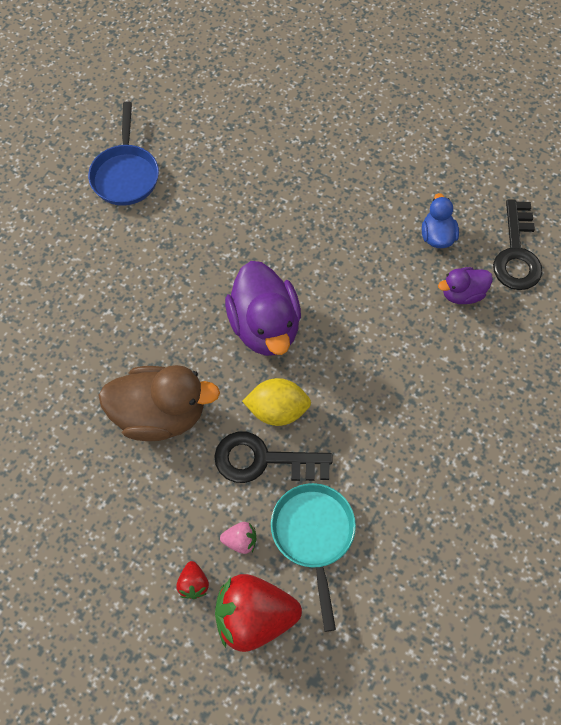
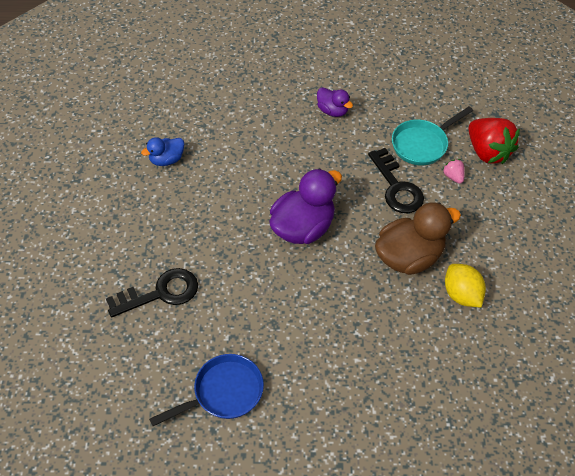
camera: 120 degrees left, 10 degrees down
(160, 414) = (409, 257): brown duck -> brown duck turned 90 degrees clockwise
(193, 584) = (494, 187): red strawberry -> none
(277, 410) = (359, 194): yellow lemon -> yellow lemon (461, 295)
(462, 294) = (207, 131): purple duck -> purple duck (332, 111)
(516, 253) = (156, 114): black key -> black key (160, 293)

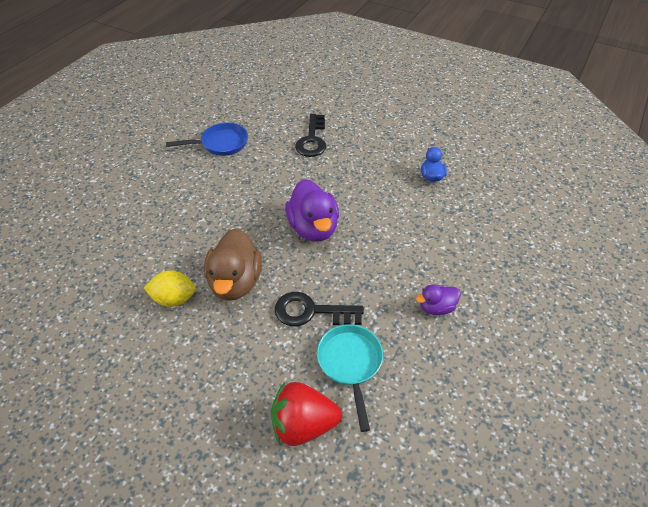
camera: 120 degrees right, 5 degrees down
(223, 393) = (221, 144): blue pan -> blue pan turned 105 degrees counterclockwise
(453, 176) = (293, 367): pink strawberry -> none

